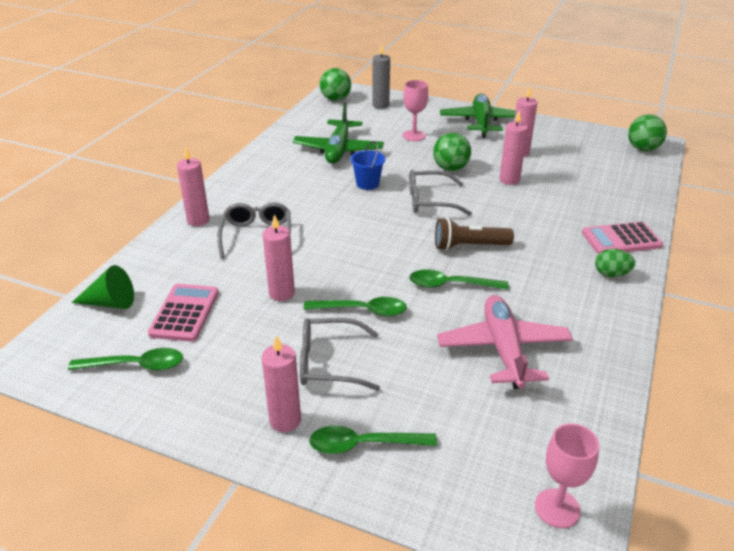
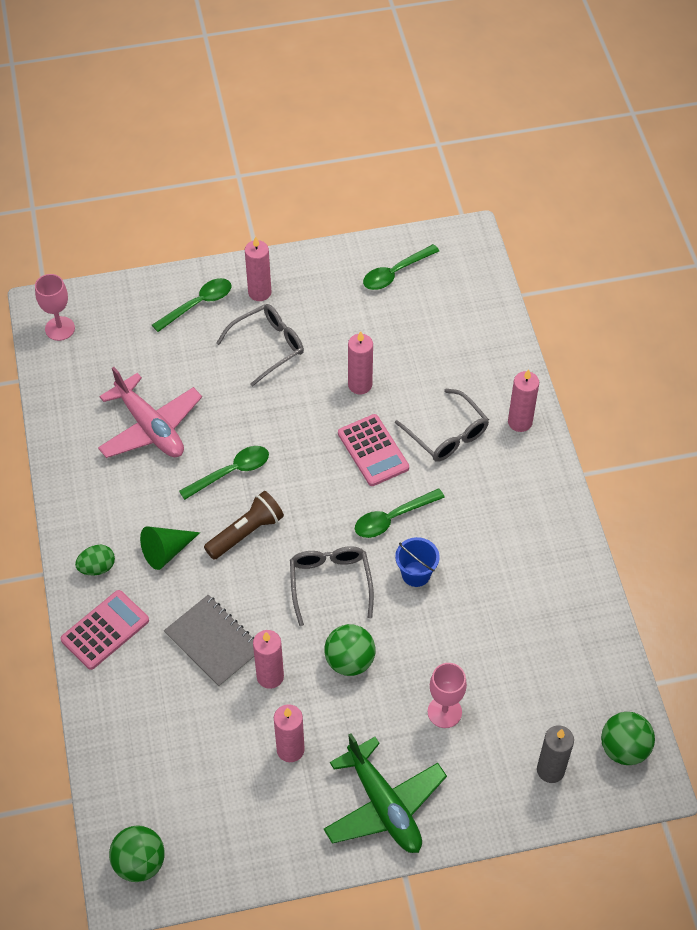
camera: 145 degrees right, 20 degrees up
(110, 303) = (477, 304): green cone -> green cone (166, 551)
(184, 313) = (412, 327): pink calculator -> pink calculator (373, 450)
(338, 150) = (504, 621): green plane -> none
(362, 310) = (282, 404): green spoon -> green spoon (393, 518)
(429, 201) = (330, 582): grey glasses -> grey glasses turned 60 degrees counterclockwise
(538, 205) = (213, 642): none -> grey notebook

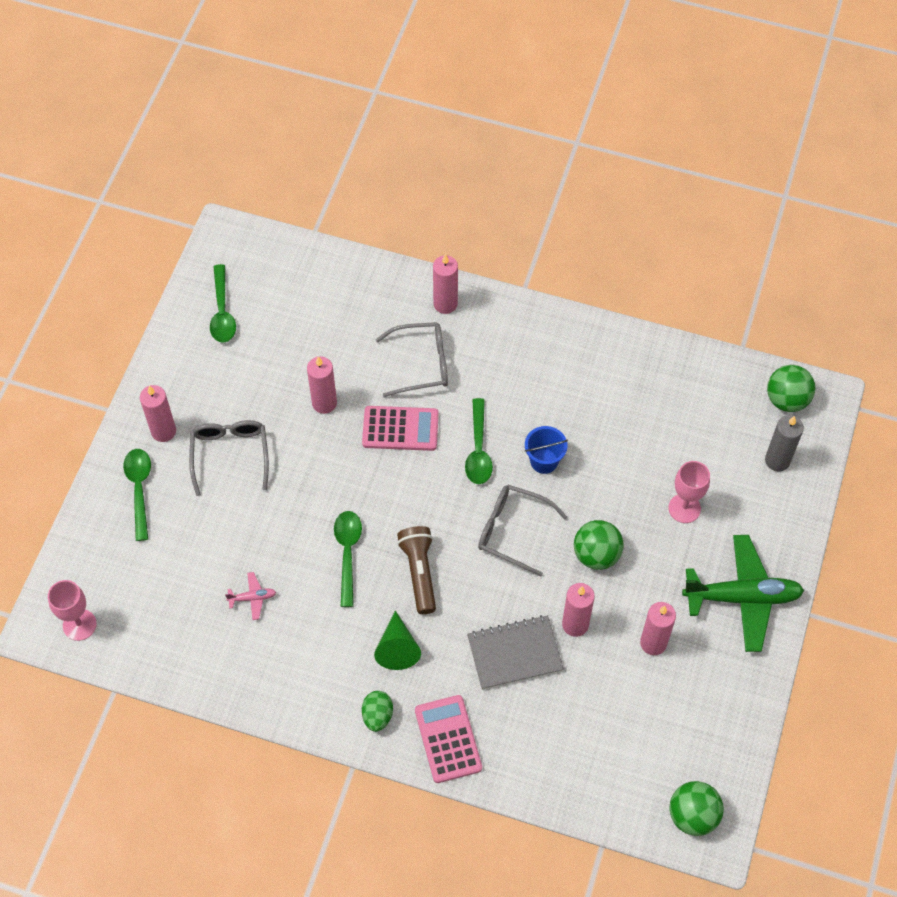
camera: 60 degrees left, 5 degrees up
(150, 427) = (252, 598): pink plane -> pink plane, size x0.41

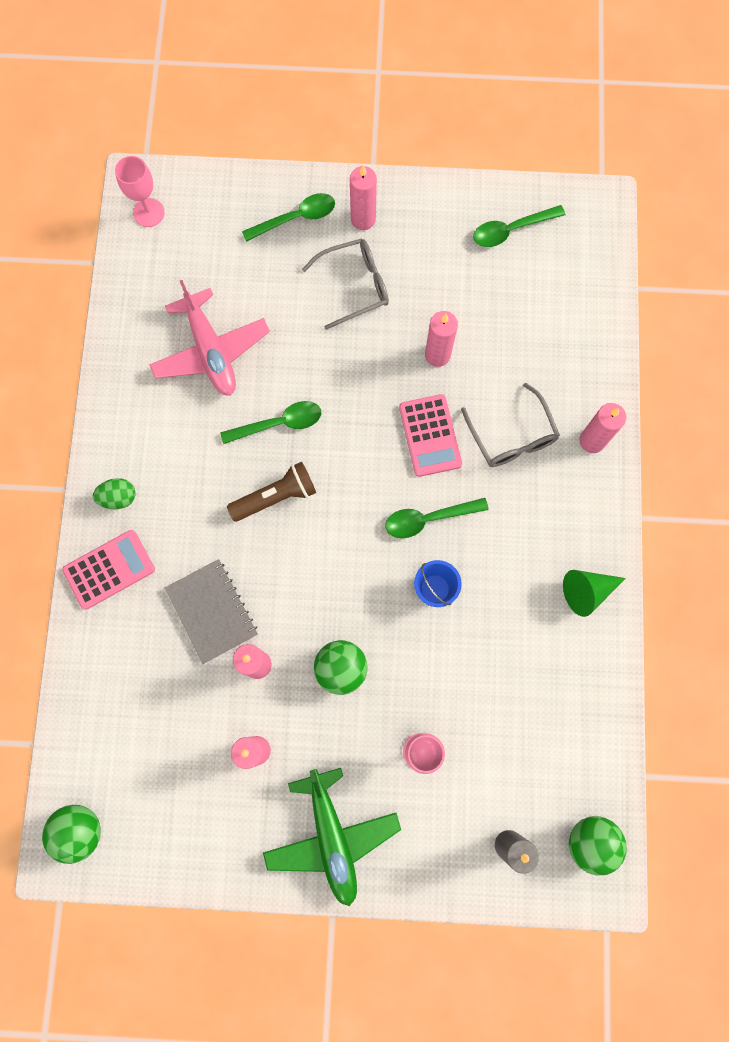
camera: 75 degrees right, 15 degrees up
(252, 598) = (211, 351): pink plane -> pink plane, size x2.43
(397, 648) = (191, 497): green cone -> green cone (587, 591)
(512, 531) = (345, 575): grey glasses -> none

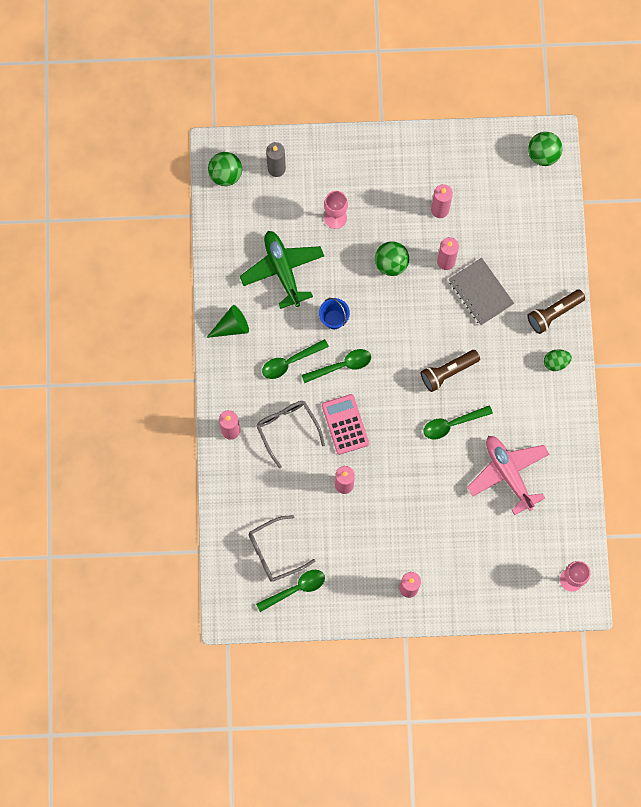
camera: 175 degrees right, 0 degrees up
(109, 569) = (553, 314): pink calculator -> brown flashlight
(296, 218) = (459, 584): green spoon -> green spoon (290, 362)
(332, 836) = (386, 164): green plane -> green plane (282, 270)
(355, 285) = (409, 533): grey glasses -> grey glasses (274, 552)

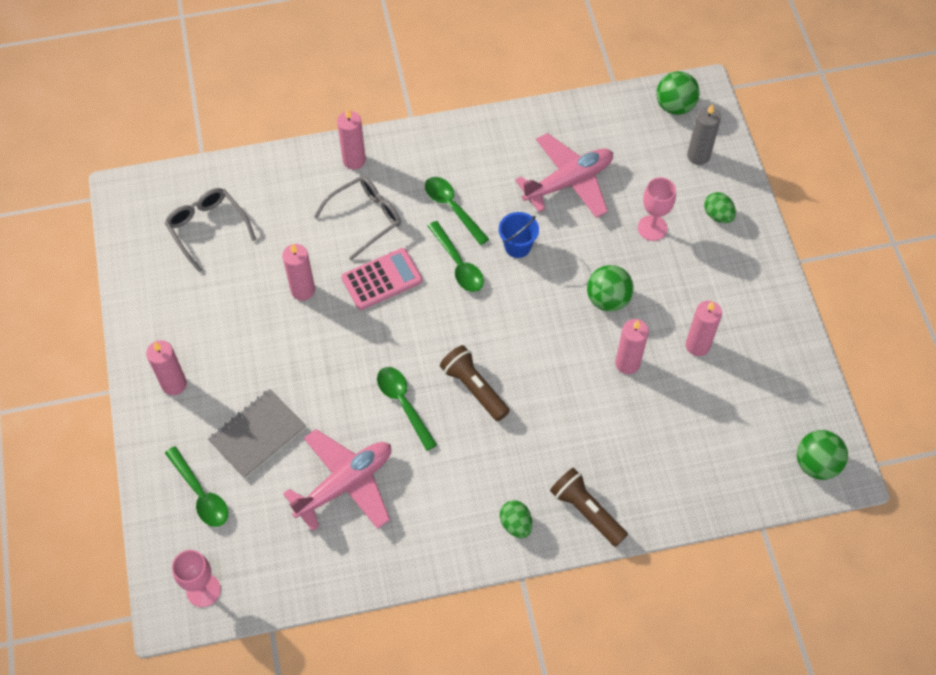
camera: 80 degrees right, 15 degrees down
(232, 326) = (484, 141): green cone -> none
(282, 270) = (568, 182): green plane -> pink plane
(295, 589) = (162, 257): green spoon -> green spoon (200, 494)
(333, 168) = (717, 215): none -> green egg
(481, 292) = (594, 412): grey notebook -> grey notebook (258, 435)

